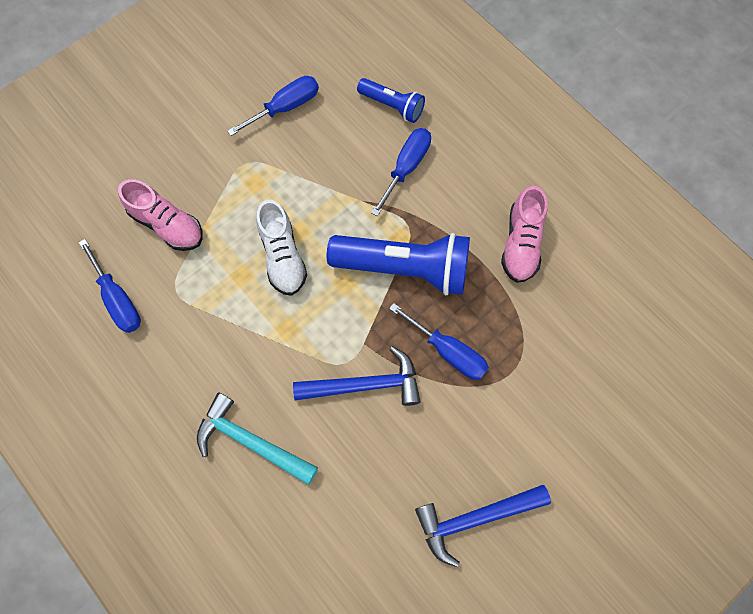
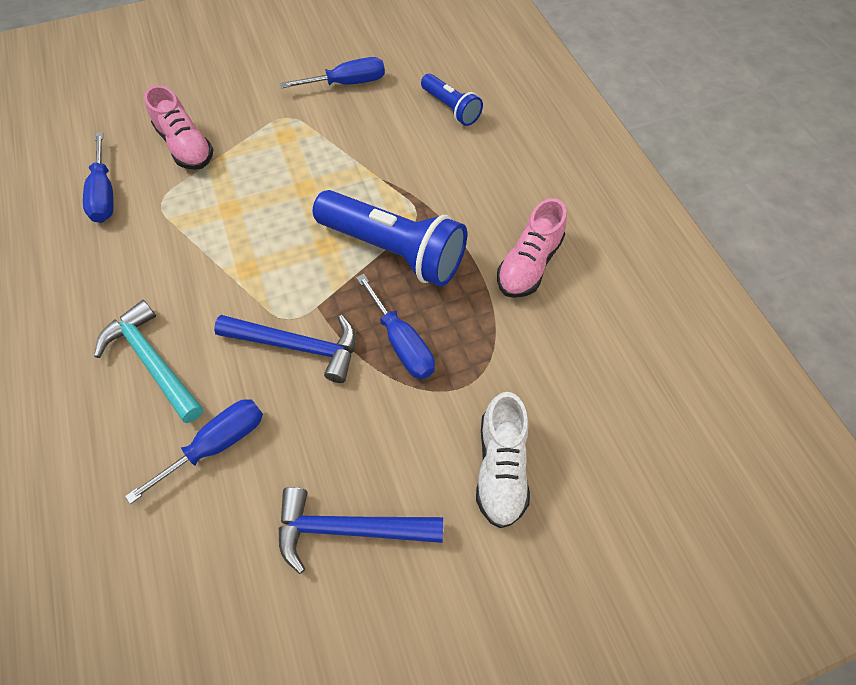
camera: 20 degrees right, 10 degrees down
(283, 256) = (278, 204): white shoe -> white shoe (501, 468)
(406, 167) = (439, 163): blue screwdriver -> blue screwdriver (217, 445)

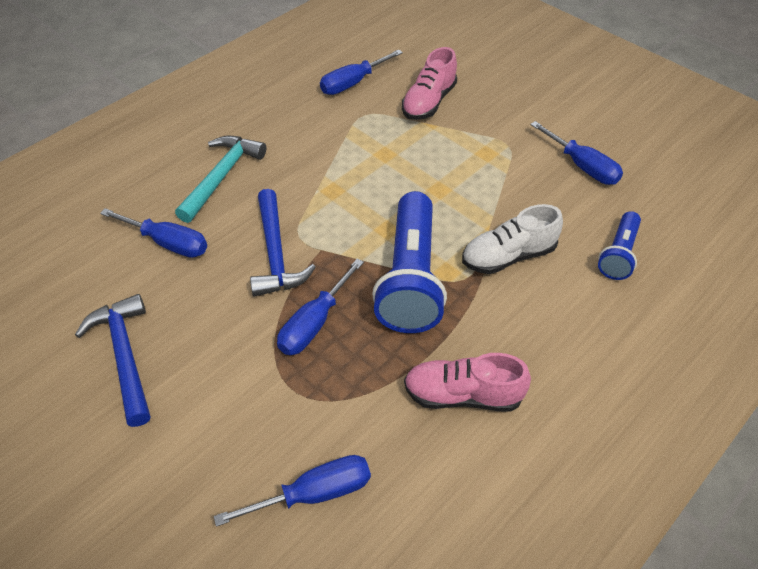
camera: 65 degrees right, 10 degrees down
(501, 468) = (219, 450): white shoe -> white shoe (508, 256)
(573, 404) = (314, 493): none -> blue screwdriver

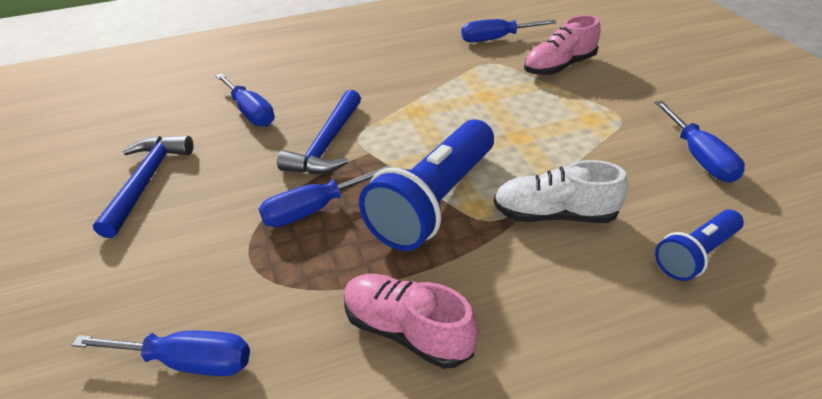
camera: 30 degrees right, 10 degrees down
(221, 177) = (331, 78): turquoise hammer -> none

